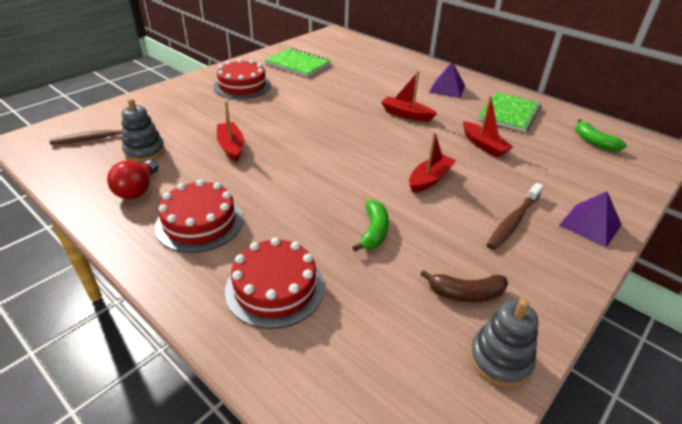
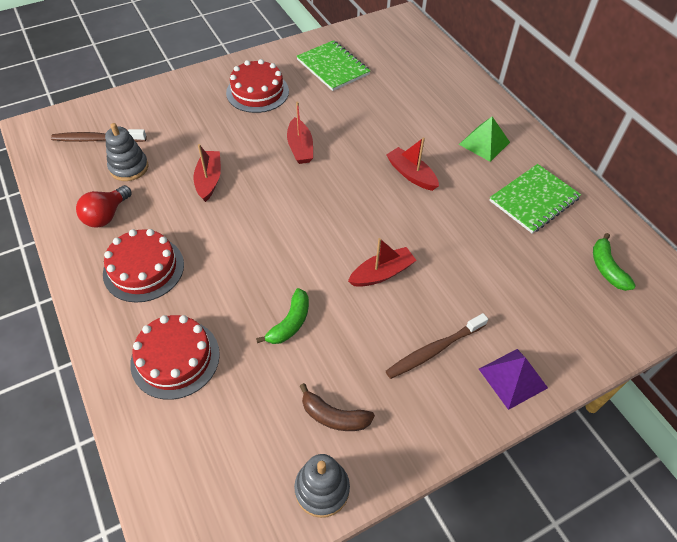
camera: 20 degrees right, 15 degrees up
(447, 89) = (484, 143): purple pyramid -> green pyramid
(483, 145) = (470, 241): red boat -> red boat (300, 148)

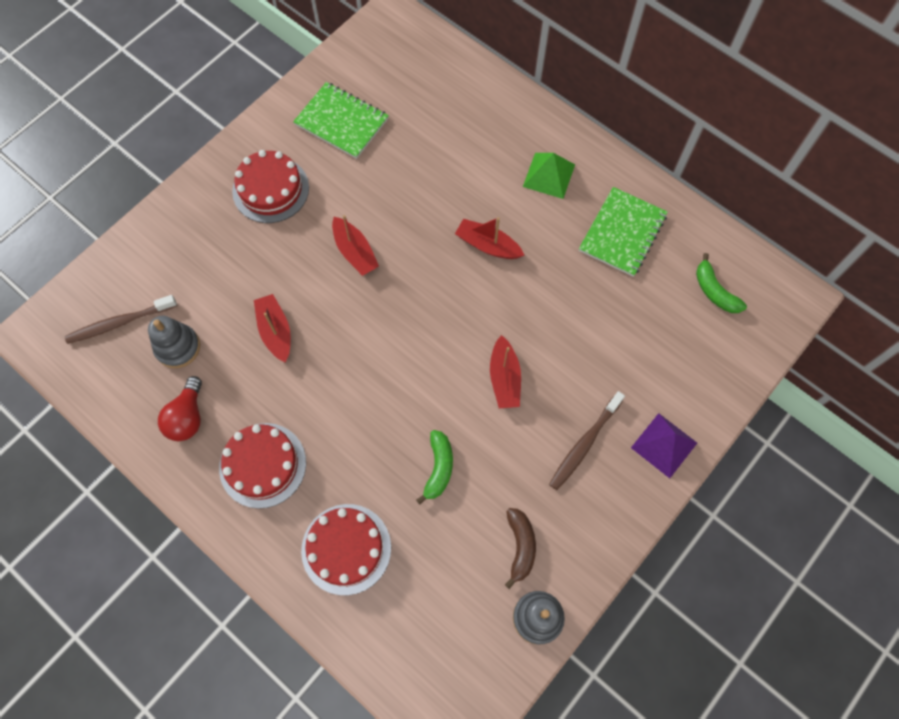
camera: 20 degrees left, 15 degrees up
(334, 416) = (520, 546): brown banana -> brown banana turned 90 degrees counterclockwise
(382, 273) = (504, 378): red boat -> red boat turned 135 degrees clockwise

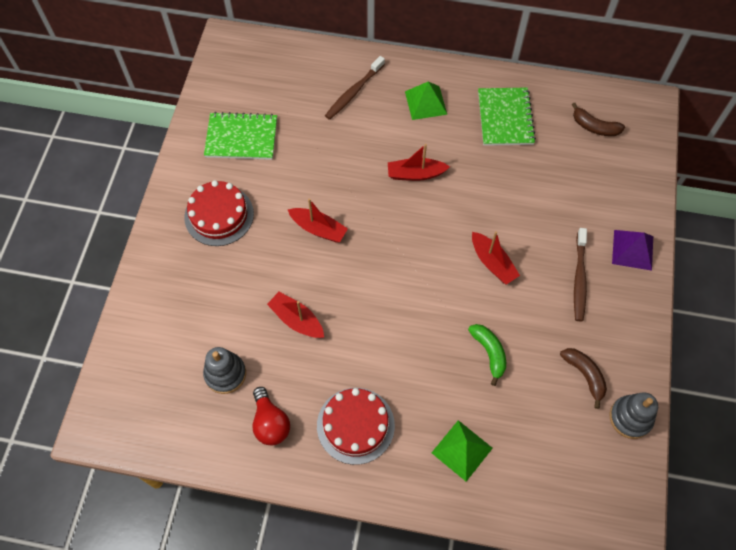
camera: 30 degrees left, 5 degrees down
(119, 323) = (163, 381): brown toothbrush -> brown toothbrush (353, 92)
(346, 549) = (462, 450): red cake -> green pyramid
(714, 291) = (594, 127): green banana -> brown banana

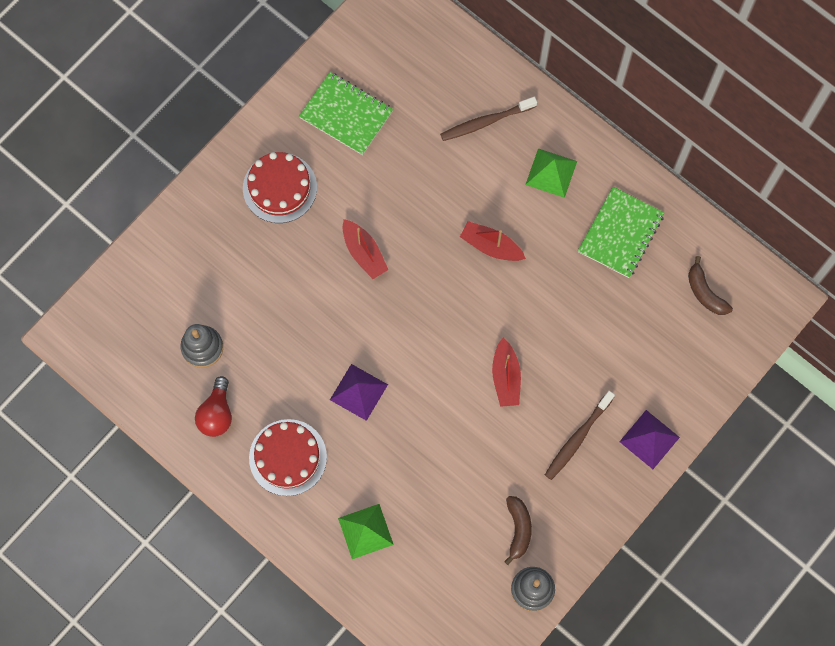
camera: 30 degrees right, 10 degrees up
(296, 320) = (292, 332): red boat -> none
(382, 338) = (358, 392): none -> purple pyramid
(489, 353) = (446, 460): green banana -> none

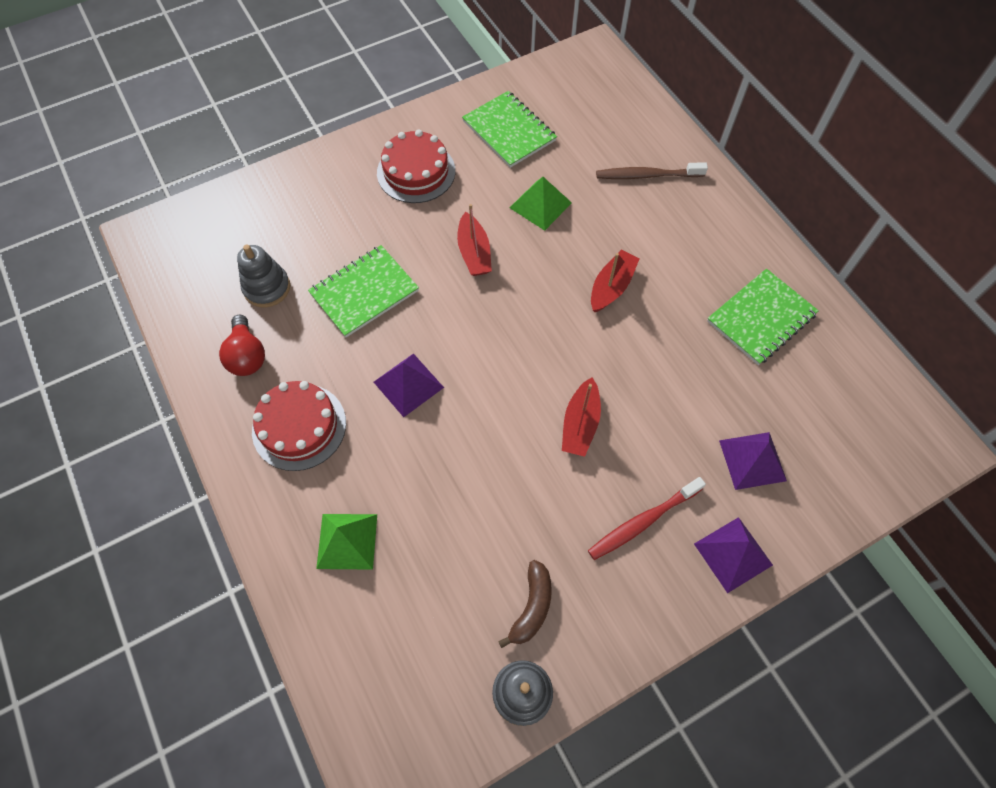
camera: 20 degrees right, 10 degrees down
(216, 414) = (247, 356): red light bulb -> red light bulb turned 45 degrees counterclockwise
(287, 323) = (364, 292): none -> green notebook
(491, 246) = (611, 287): red boat -> red boat turned 75 degrees clockwise
(551, 172) = (701, 238): green pyramid -> green pyramid (540, 205)
(577, 438) = (642, 522): brown toothbrush -> red toothbrush
(644, 361) = (752, 460): none -> purple pyramid
(705, 292) = (846, 409): brown banana -> none

